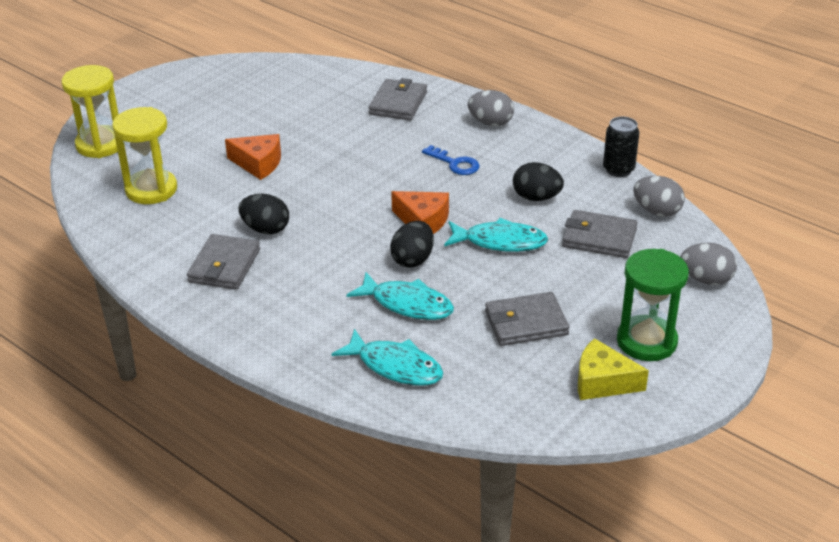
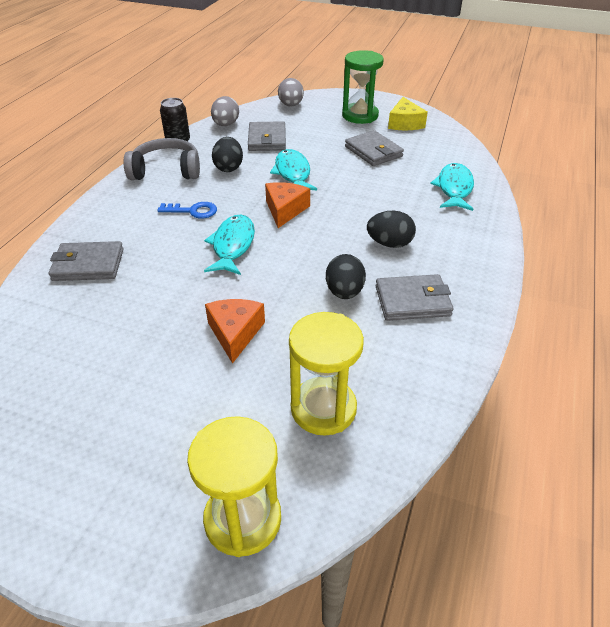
camera: 110 degrees left, 5 degrees up
(407, 304) = (389, 196): turquoise fish -> turquoise fish (232, 245)
(413, 259) = (337, 205): black egg -> black egg (389, 244)
(454, 163) = (192, 211): blue key -> blue key turned 75 degrees clockwise
(490, 123) = (119, 205): grey egg -> none
(549, 155) = (166, 170): none -> grey headphones

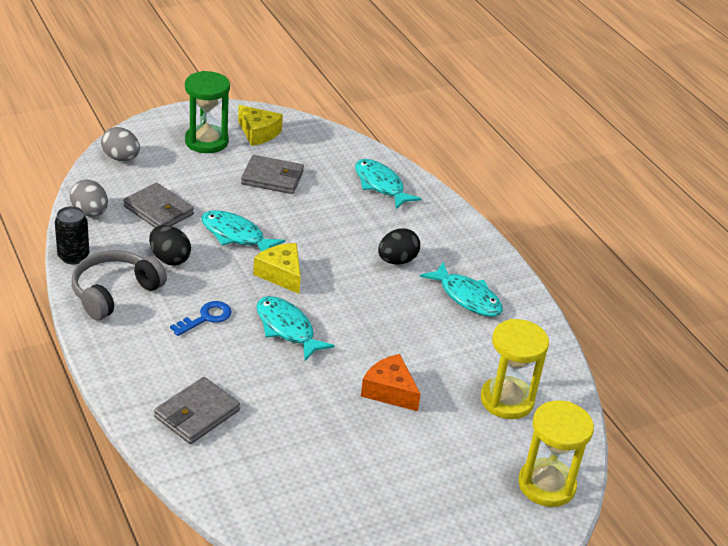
camera: 50 degrees left, 5 degrees down
(285, 210) = (281, 274): orange cheese -> yellow cheese
(344, 292) = (417, 317): black egg -> none
(412, 301) = (467, 297): grey wallet -> turquoise fish

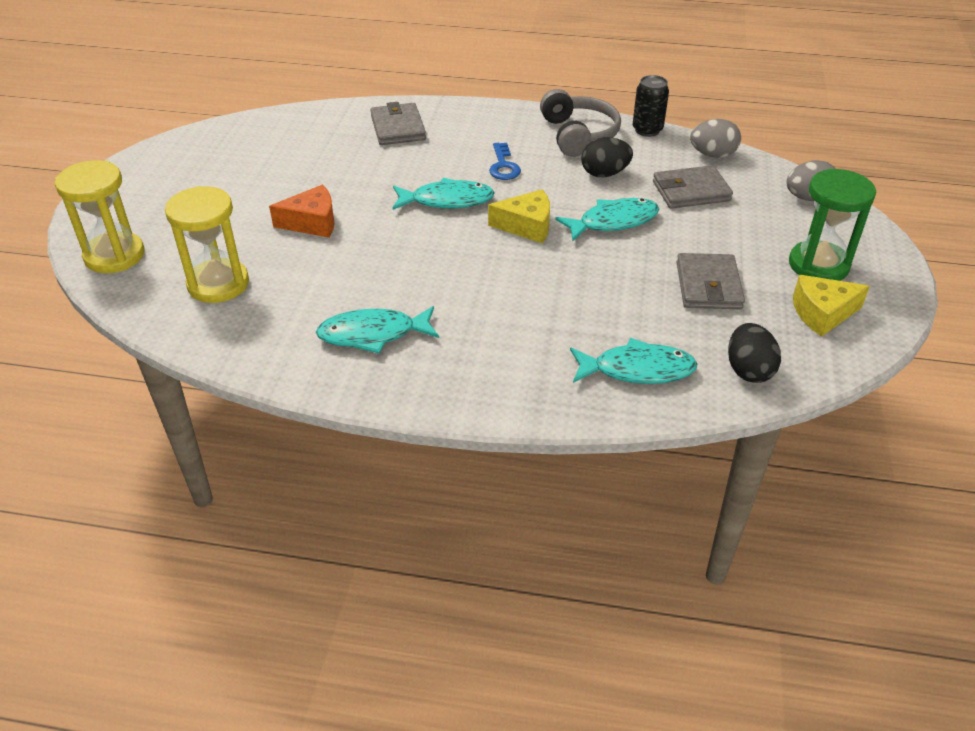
camera: 130 degrees right, 5 degrees up
(272, 178) = (708, 285): grey wallet -> grey wallet turned 45 degrees counterclockwise
(397, 261) = (480, 312): black egg -> black egg (748, 370)

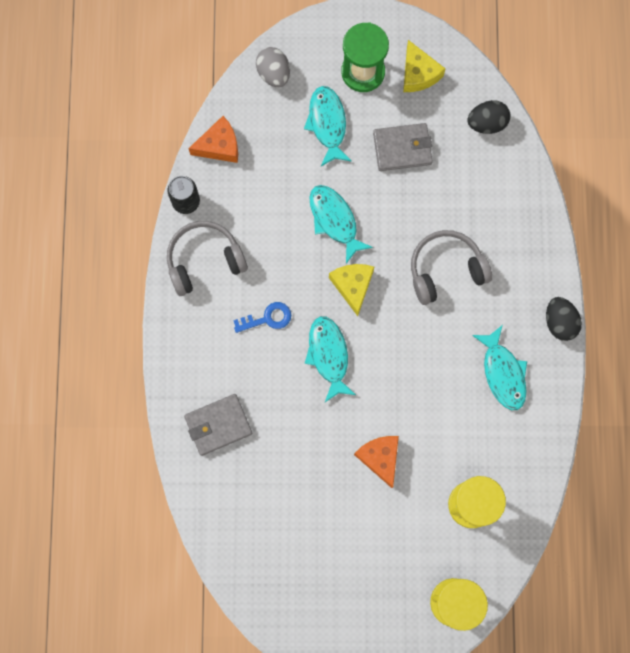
camera: 100 degrees left, 35 degrees up
(531, 302) = (445, 270): none -> grey headphones
(604, 174) = (265, 232): black egg -> black egg (559, 322)
(637, 370) = (501, 192): turquoise fish -> turquoise fish (327, 124)
(691, 191) = (280, 162): grey wallet -> none
(712, 155) = (219, 146): grey egg -> orange cheese

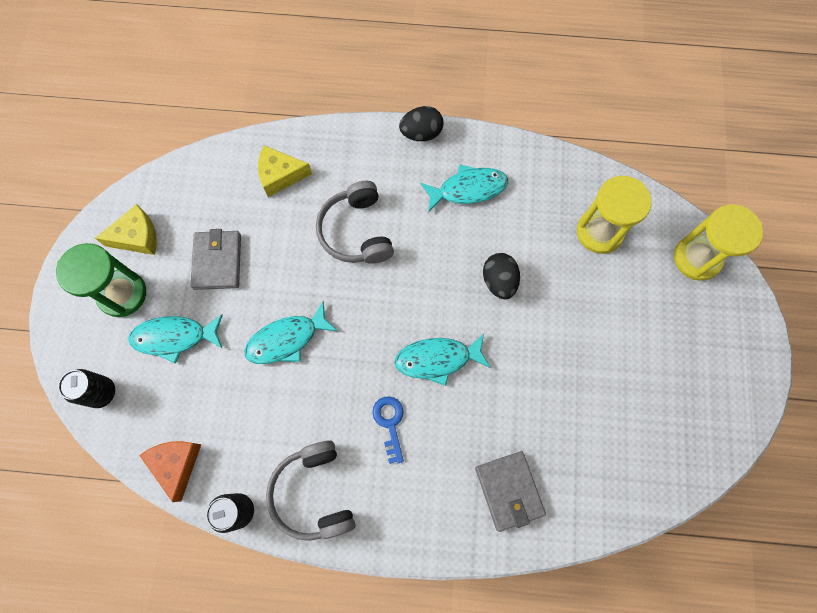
camera: 85 degrees left, 5 degrees down
(274, 73) = (102, 392): grey egg -> black can
(352, 286) = (363, 327): yellow cheese -> yellow cheese (280, 175)
(380, 458) = (550, 316): orange cheese -> none
(487, 123) = (206, 176): black egg -> black egg (499, 281)

